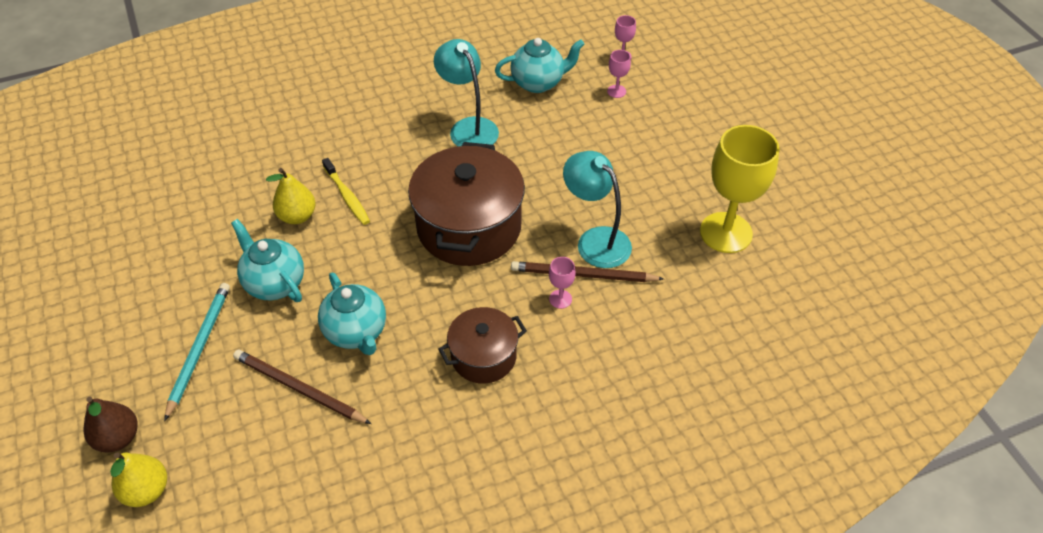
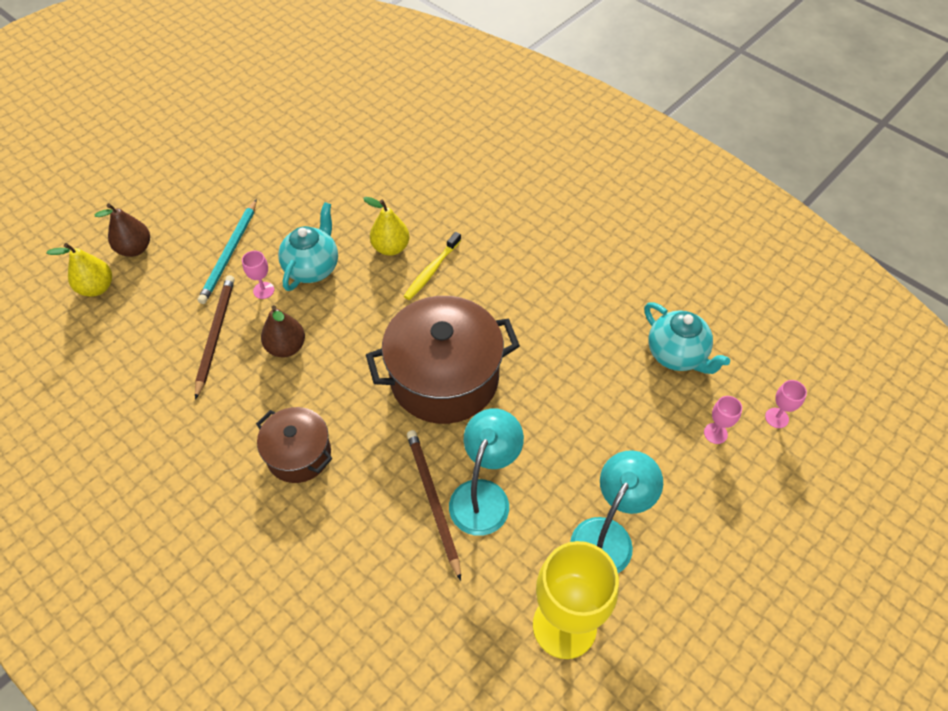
camera: 65 degrees right, 5 degrees up
(199, 348) = (229, 254): turquoise pencil -> turquoise pencil turned 120 degrees clockwise
(356, 332) = (286, 347): turquoise teapot -> brown pear
(468, 127) = (572, 323): turquoise lamp -> turquoise lamp (607, 535)
(560, 299) = (393, 492): pink goblet -> pink goblet (263, 290)

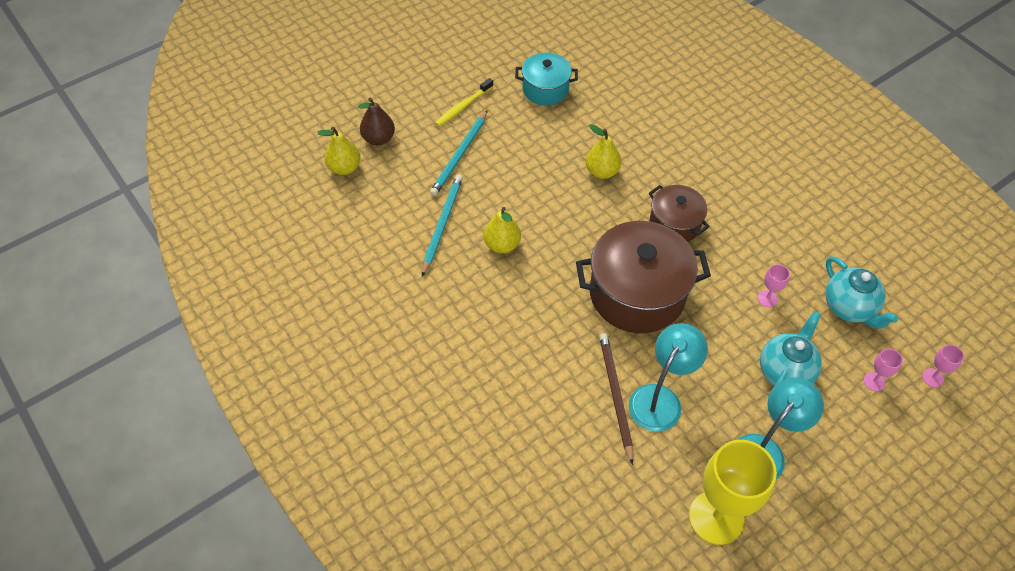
camera: 10 degrees right, 0 degrees up
(215, 335) = (442, 224): brown pencil -> turquoise pencil
(263, 290) = (486, 192): pink goblet -> pink goblet (767, 298)
(286, 347) = (502, 245): brown pear -> yellow pear
(299, 454) = (505, 337): brown pot -> brown pot (674, 224)
(312, 268) = (531, 179): turquoise teapot -> turquoise teapot (785, 371)
(319, 167) = (545, 89): none -> turquoise pot
(431, 270) = (636, 198): yellow toothbrush -> yellow toothbrush (463, 107)

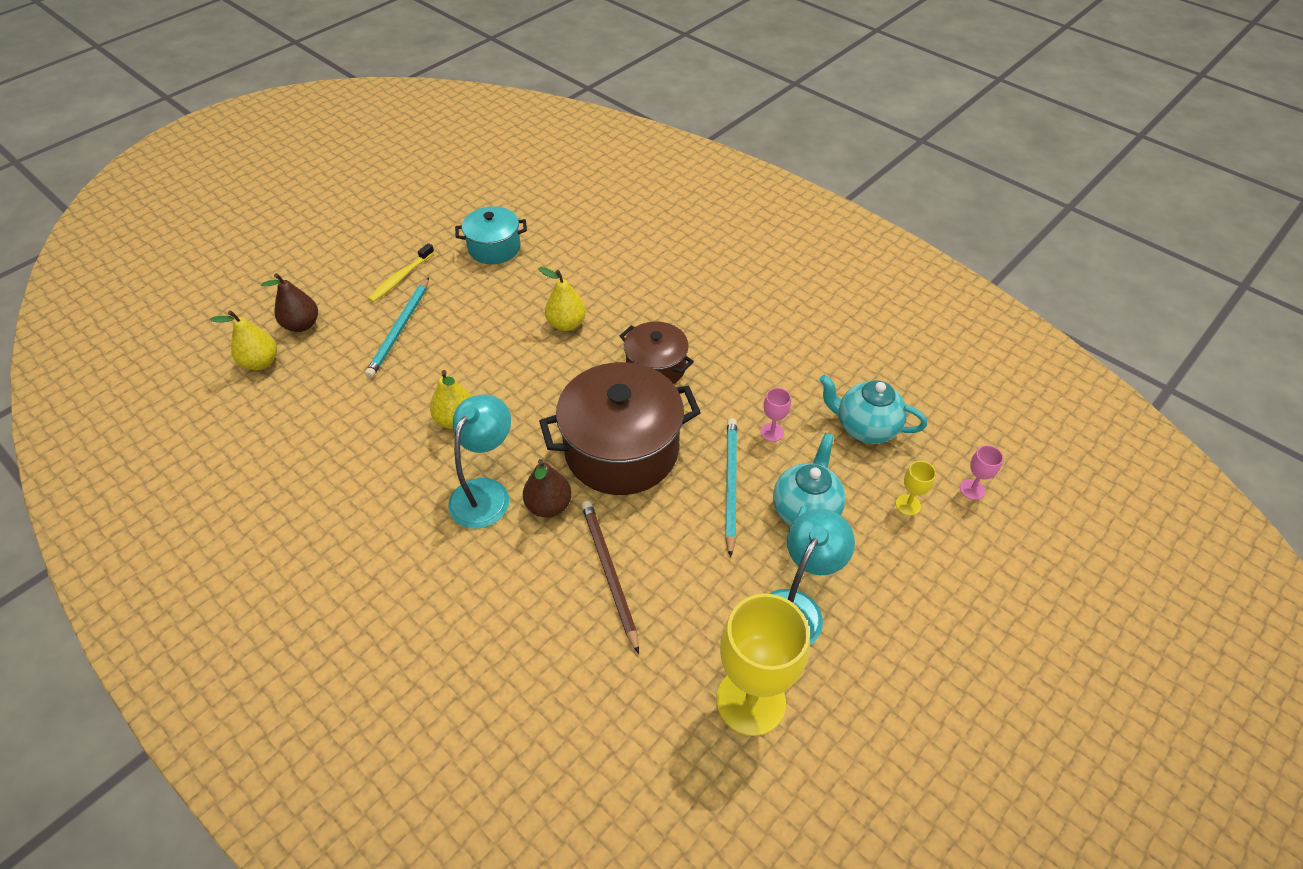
camera: 10 degrees left, 5 degrees down
(442, 224) = (382, 408): turquoise pencil -> turquoise pencil (730, 484)
(572, 331) = (549, 506): none -> brown pear
(660, 398) = (664, 567): turquoise lamp -> turquoise lamp (486, 492)
(849, 307) = (865, 427): turquoise teapot -> turquoise teapot turned 150 degrees clockwise
(874, 381) = (908, 505): pink goblet -> yellow goblet

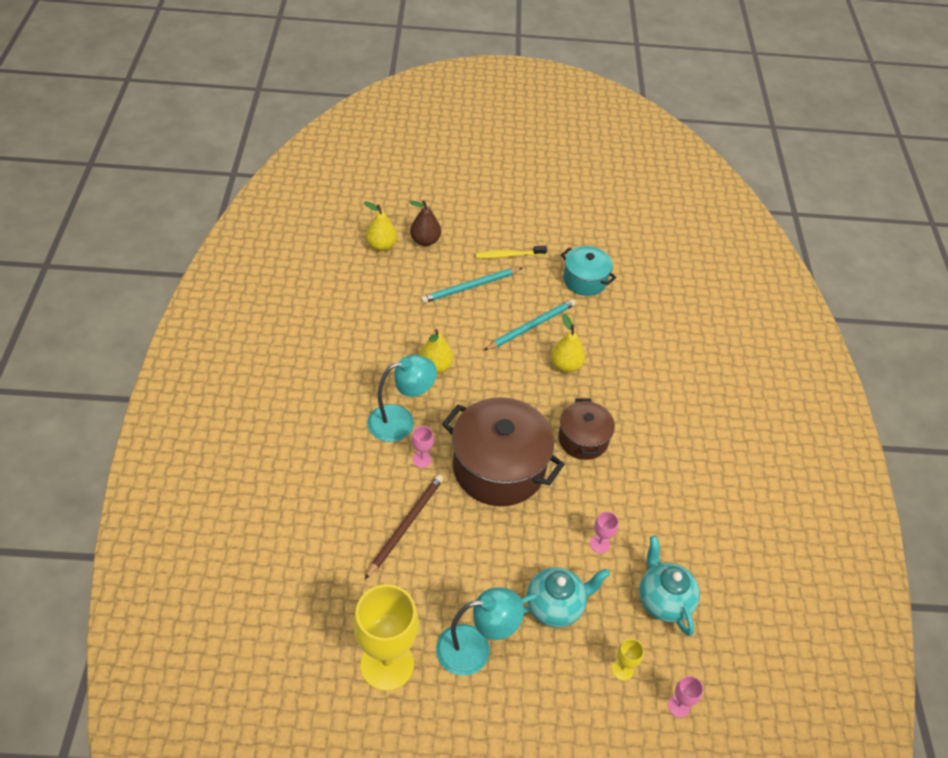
camera: 45 degrees right, 0 degrees up
(549, 506) = (422, 459): brown pear -> pink goblet
(730, 484) = (533, 547): turquoise pencil -> turquoise pencil (531, 326)

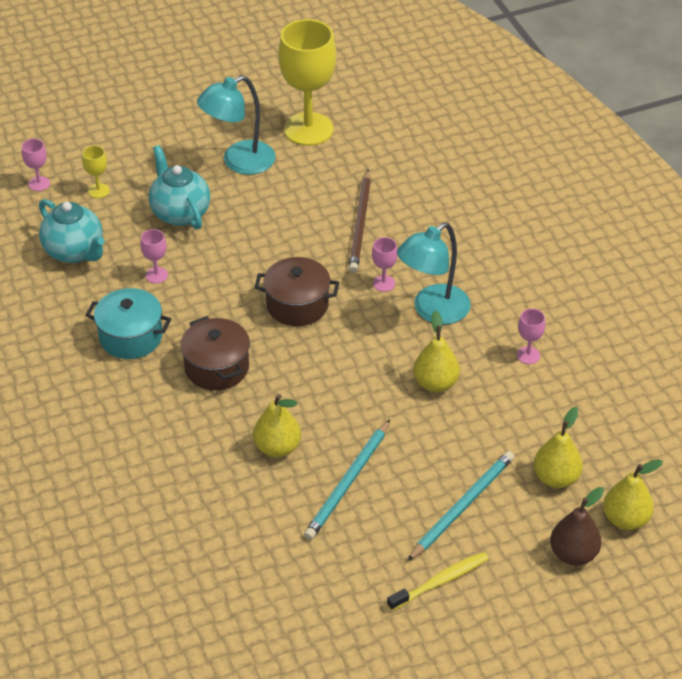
camera: 160 degrees right, 5 degrees down
(359, 361) = (528, 355): none -> pink goblet
(403, 281) = (556, 478): none -> yellow pear
(498, 468) = (297, 305): brown pot -> brown pot, size x0.56
(555, 606) = (180, 213): turquoise teapot -> turquoise teapot turned 105 degrees clockwise
(585, 280) = (308, 586): turquoise pot -> turquoise pot (131, 337)

